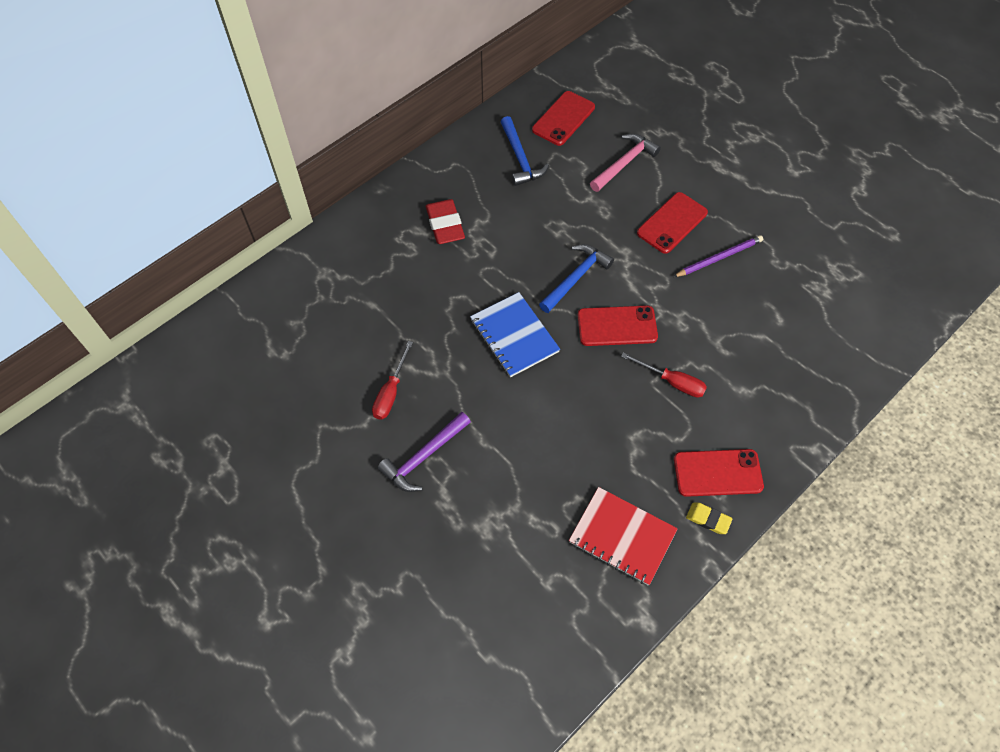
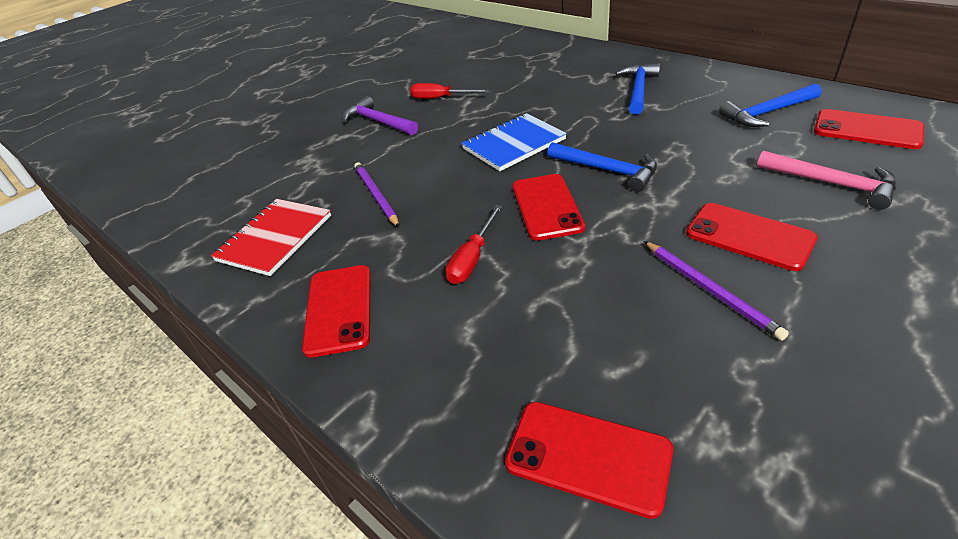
camera: 90 degrees right, 20 degrees down
(445, 225) = (638, 90): red eraser -> blue hammer
(572, 453) = (376, 195): none -> purple pencil
(708, 519) = (278, 304): yellow eraser -> none
(833, 342) = (588, 456): none -> red phone

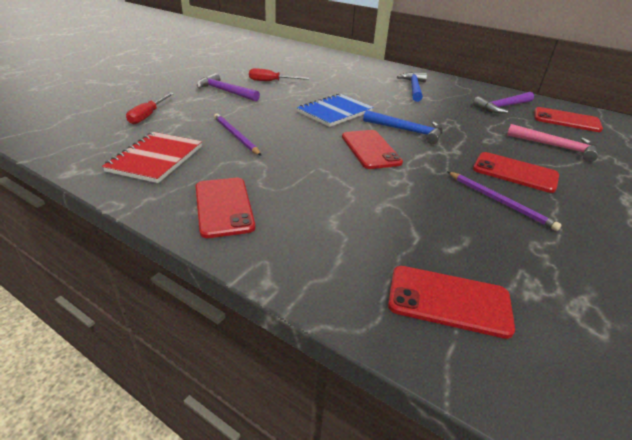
camera: 15 degrees left, 5 degrees down
(472, 258) = (324, 178): red screwdriver -> red screwdriver (148, 115)
(767, 113) = (502, 107): blue hammer -> purple hammer

